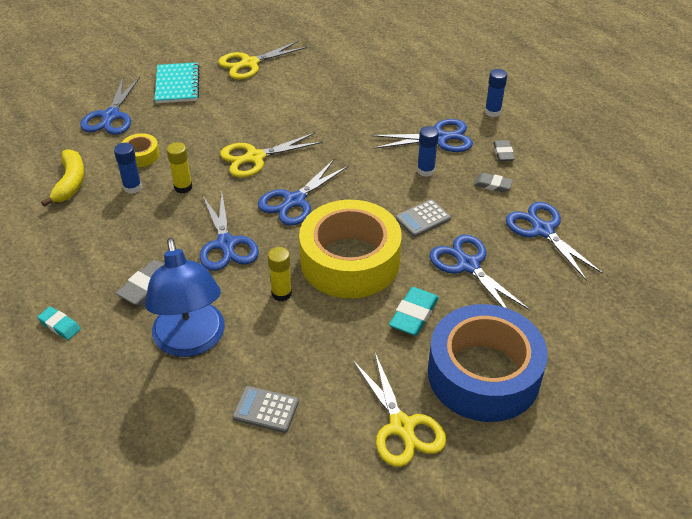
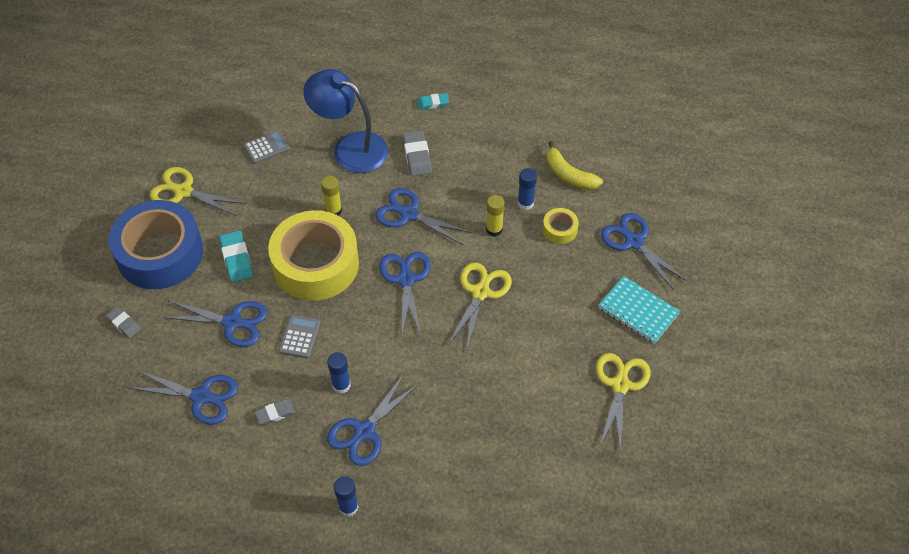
camera: 135 degrees right, 10 degrees up
(503, 153) = (296, 458): grey eraser -> grey eraser (124, 324)

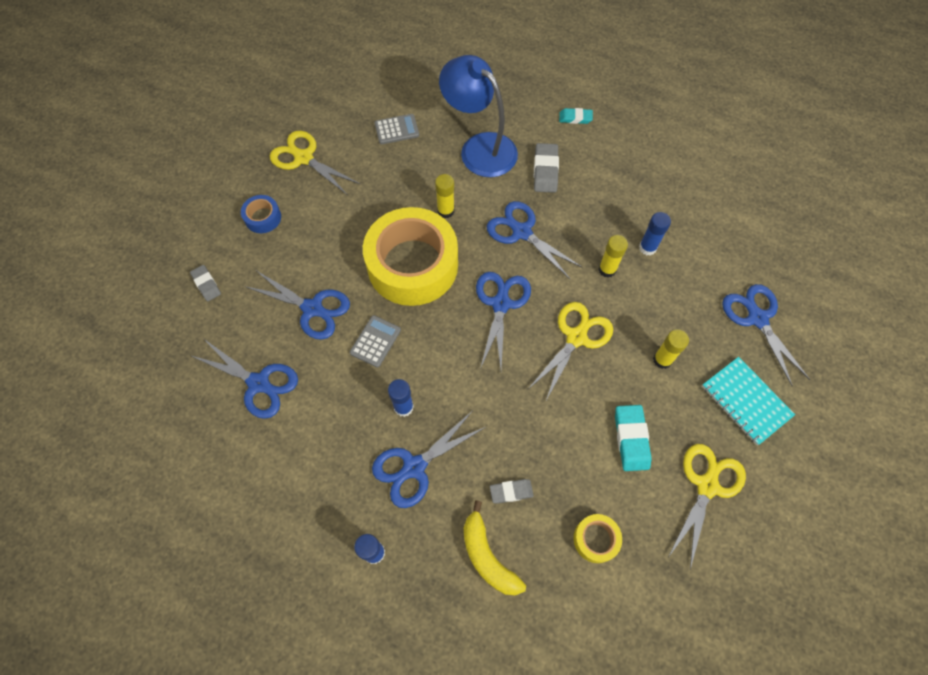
camera: 15 degrees right, 10 degrees up
(160, 253) = (263, 218): blue tape -> blue tape, size x0.41
(236, 259) = (335, 241): turquoise eraser -> turquoise eraser (631, 439)
(275, 413) = (327, 422): grey eraser -> grey eraser (511, 492)
(560, 229) = (678, 285): yellow tape -> yellow tape (596, 539)
(560, 294) = (662, 360): none -> yellow glue stick
(569, 175) = (701, 226): yellow banana -> yellow banana (487, 556)

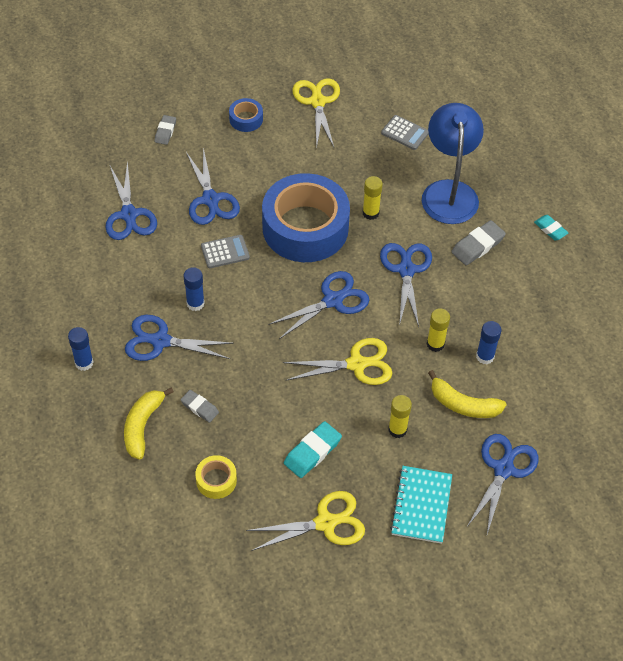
camera: 45 degrees right, 10 degrees down
(412, 265) = (305, 227): yellow tape -> blue tape
(678, 297) = (463, 404): none -> yellow banana

